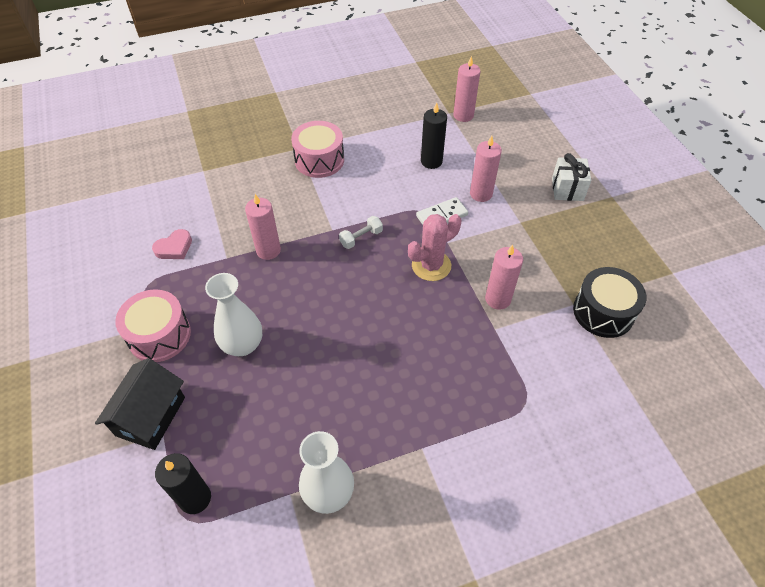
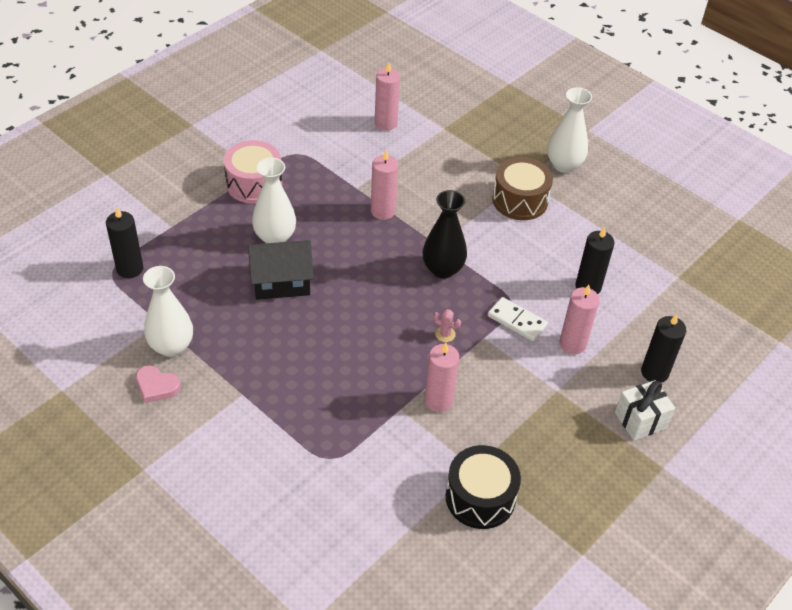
camera: 60 degrees right, 5 degrees down
(151, 416) = (181, 213): black house -> black house (281, 282)
(174, 247) = (345, 151): pink heart -> pink heart (156, 386)
(301, 120) = (564, 165): none -> white vase
(319, 160) = (520, 200): pink drum -> brown drum
(361, 238) = (442, 269): white dumbbell -> black vase
(431, 265) = (445, 334): pink cactus -> pink cactus, size x0.47
(463, 115) = (684, 290): pink candle -> pink candle (386, 123)
(528, 163) = (654, 372): none -> black candle

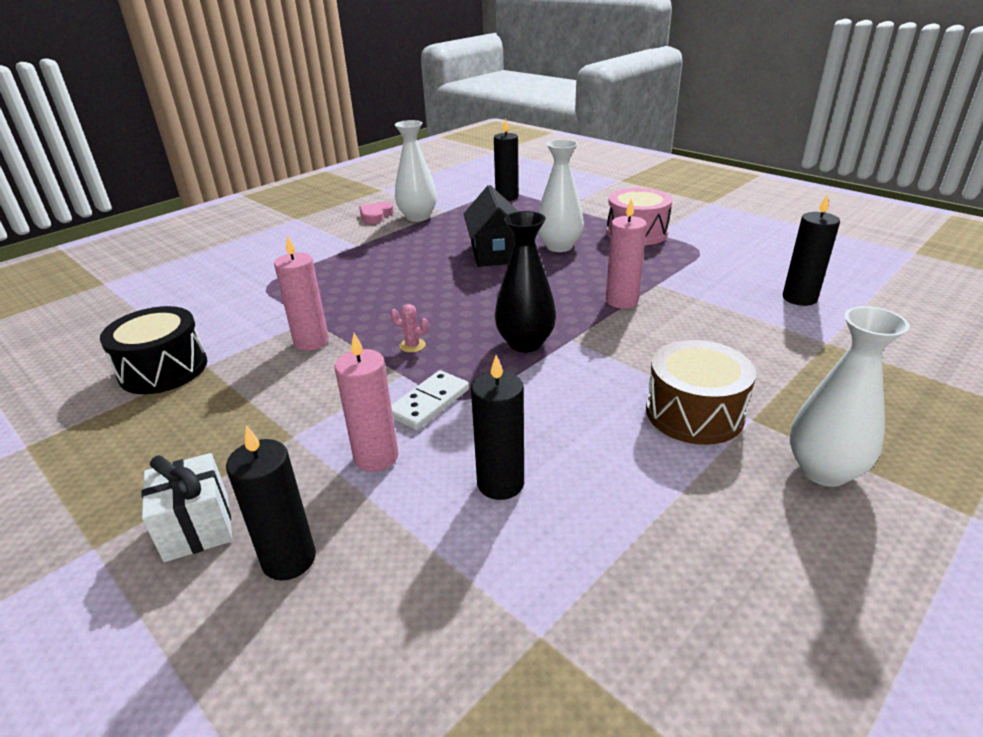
camera: 95 degrees right, 15 degrees down
(386, 123) = (799, 298): pink candle -> black candle
(445, 334) = (412, 345): pink cactus -> pink cactus turned 75 degrees clockwise

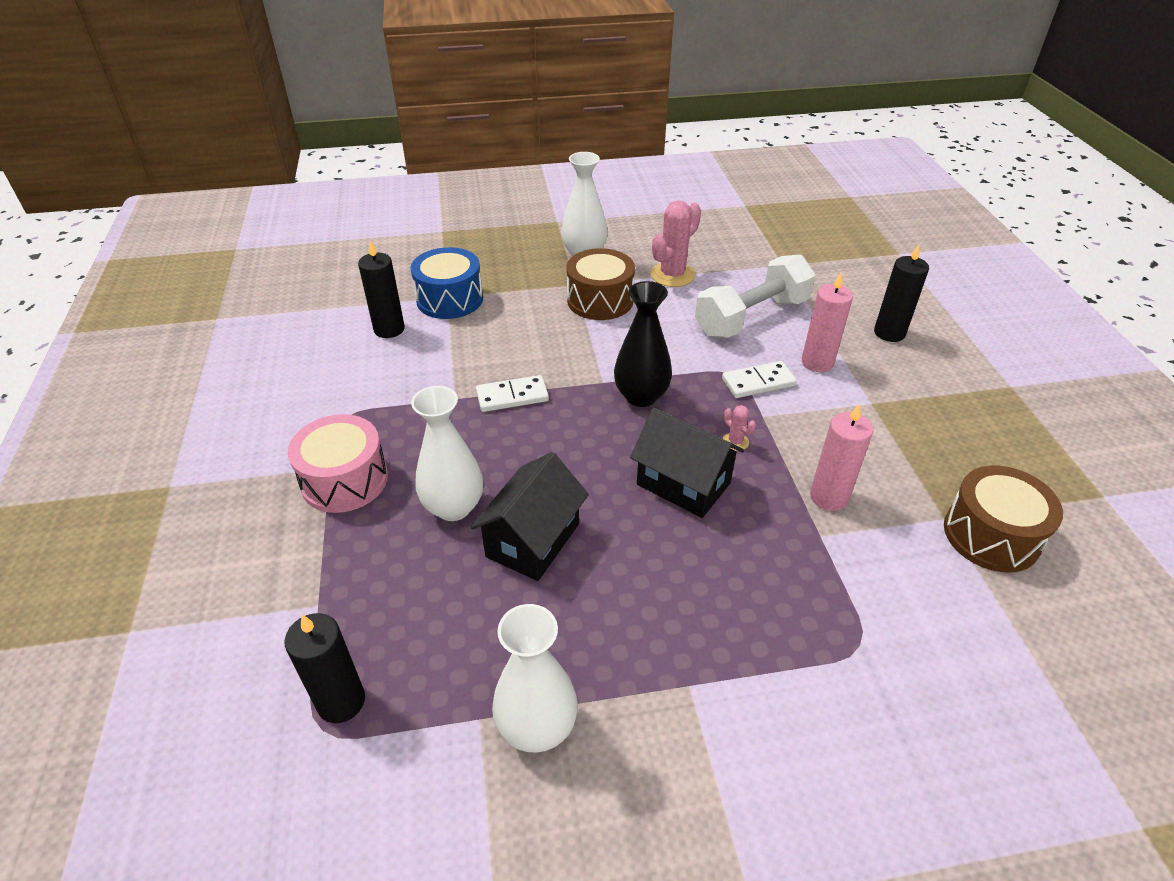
camera: 145 degrees left, 10 degrees up
(163, 369) = (991, 535): black drum -> brown drum
(197, 527) = (944, 370): white gift -> none
(376, 216) = (598, 791): pink heart -> none
(430, 307) = (683, 484): none -> black house
(500, 483) = (751, 317): black candle -> white dumbbell
(621, 301) = (512, 396): pink candle -> white domino
(672, 500) = (672, 275): none -> pink cactus
(819, 341) = (450, 299): none -> blue drum

